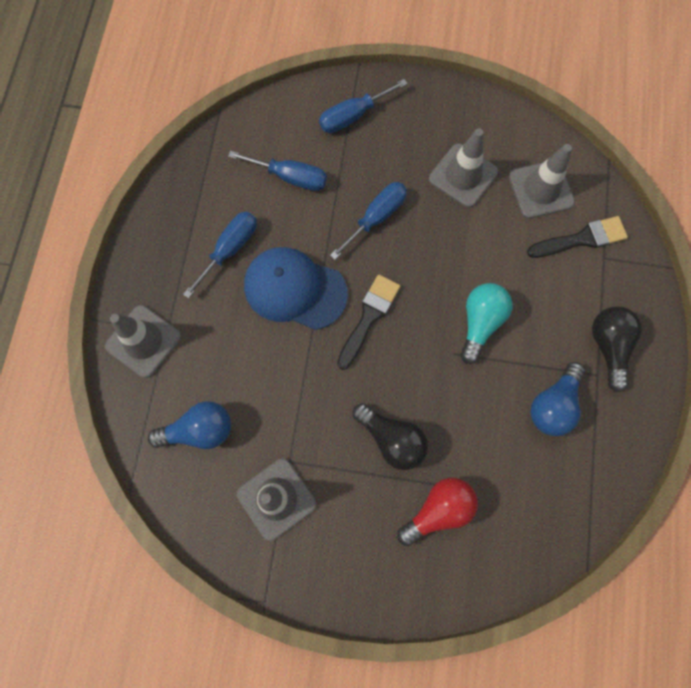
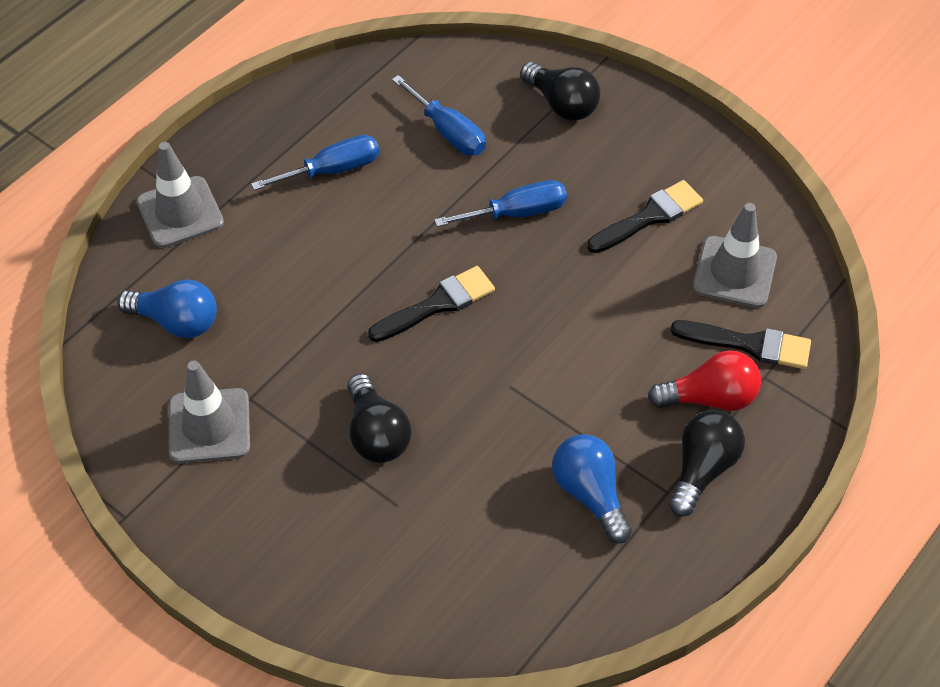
camera: 30 degrees right, 20 degrees down
(295, 289) = (375, 239): blue cap -> none
(353, 116) = (562, 104): blue screwdriver -> black light bulb
(438, 510) = (378, 529): red light bulb -> red light bulb (710, 398)
(463, 175) = (649, 217): grey traffic cone -> black brush
(480, 323) = (562, 370): turquoise light bulb -> none
(553, 405) = (590, 494): blue light bulb -> blue light bulb turned 90 degrees clockwise

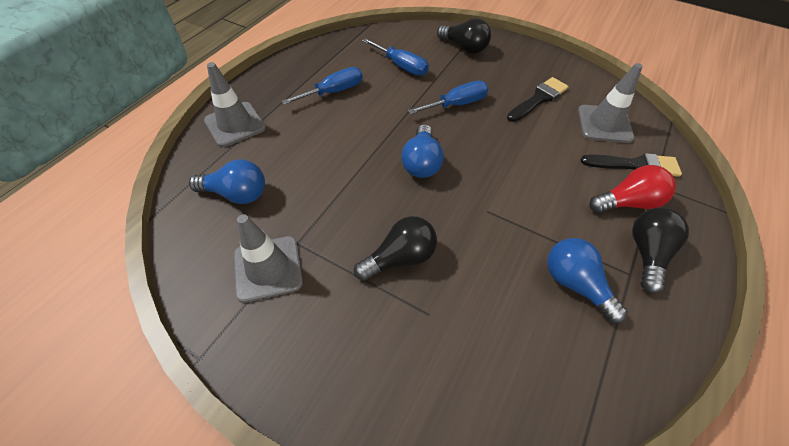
camera: 10 degrees left, 0 degrees up
(376, 434) = (400, 258): black light bulb -> black light bulb turned 90 degrees counterclockwise
(437, 304) = (421, 162): black brush -> blue light bulb

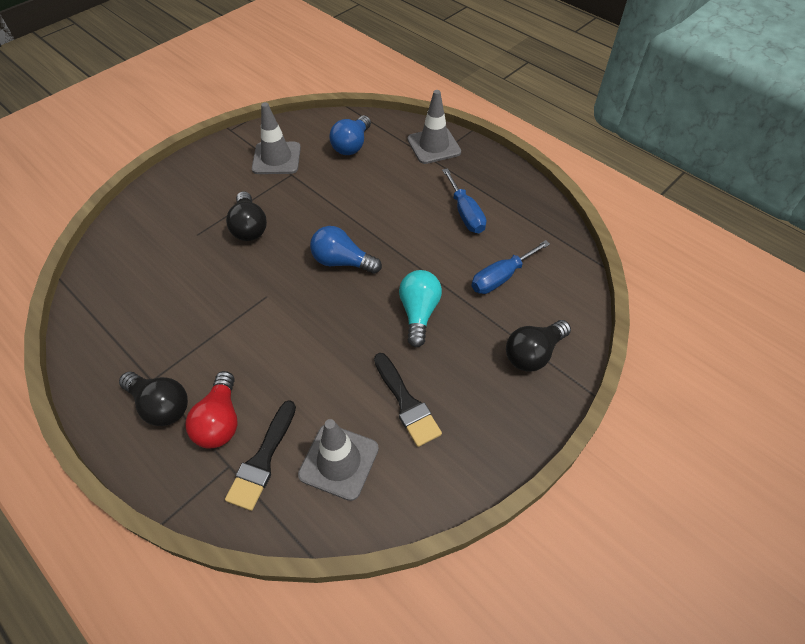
camera: 105 degrees right, 0 degrees up
(457, 104) = (419, 313): blue screwdriver -> turquoise light bulb
(575, 284) = (166, 332): blue light bulb -> none

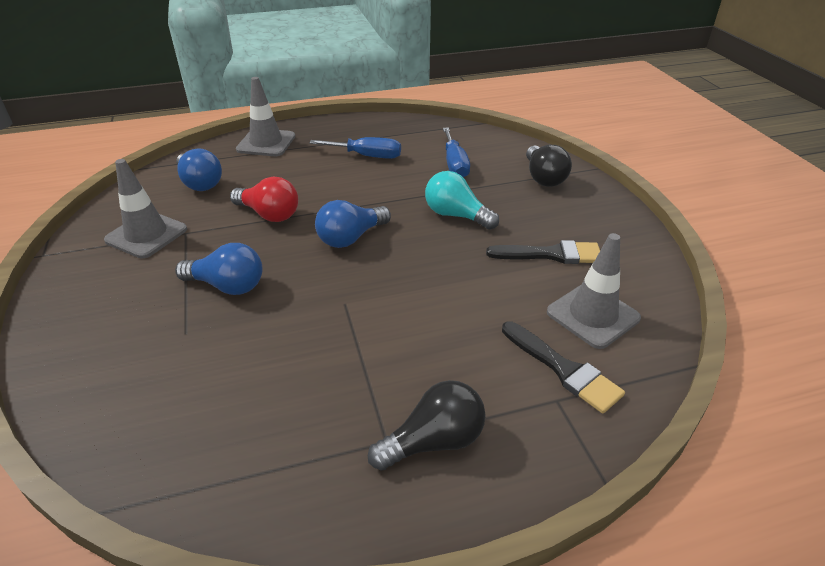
camera: 60 degrees left, 15 degrees down
(220, 421) = (492, 390): red light bulb -> red light bulb (269, 214)
(249, 227) = (227, 286): black light bulb -> blue light bulb

